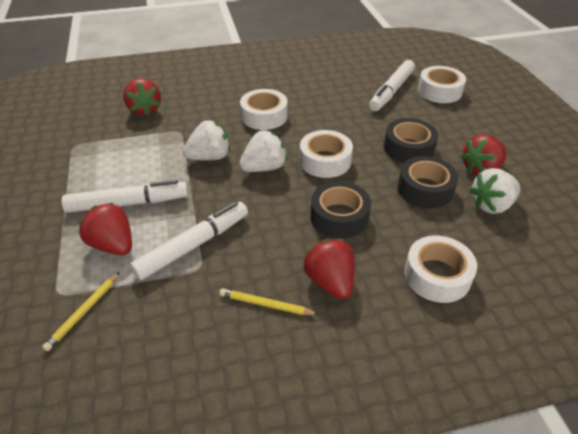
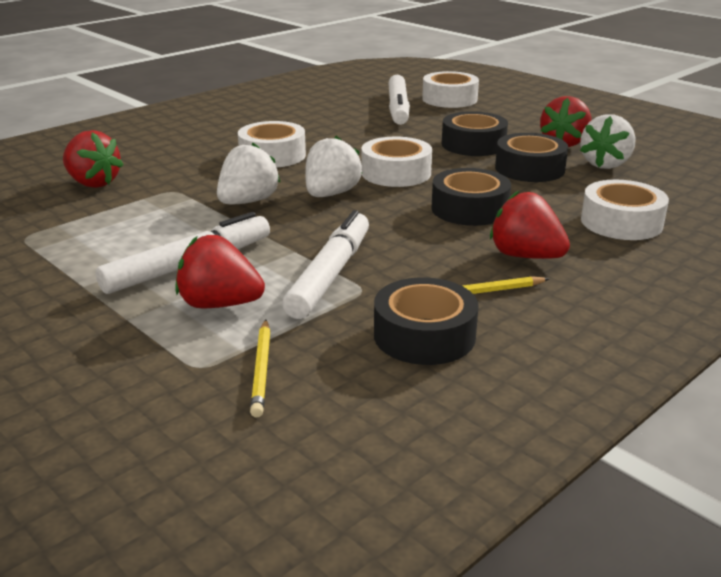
camera: 30 degrees left, 15 degrees down
(194, 328) = (424, 335): none -> black tape

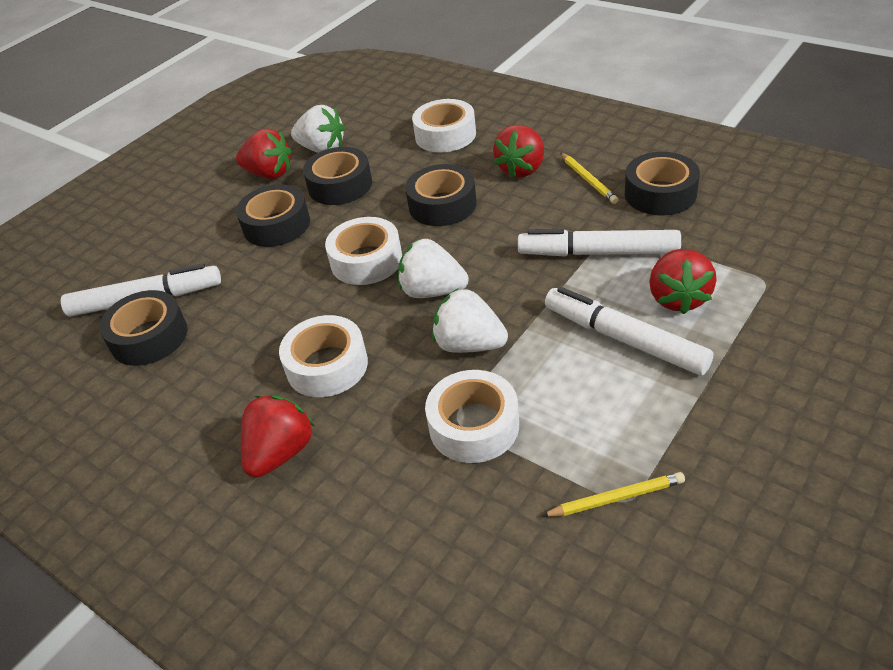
camera: 95 degrees left, 15 degrees up
(93, 183) = (454, 509): red strawberry -> red strawberry (281, 453)
(262, 370) = (748, 251): yellow pencil -> yellow pencil (616, 498)
(353, 110) = (149, 337): none -> black tape
(449, 99) = (112, 264): white tape -> white tape (474, 426)

